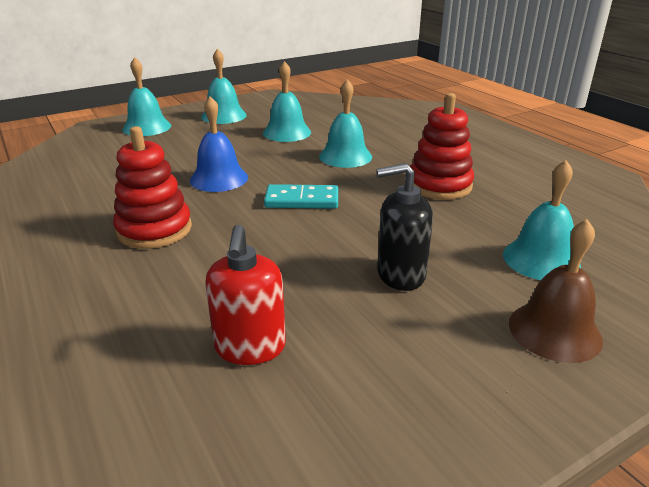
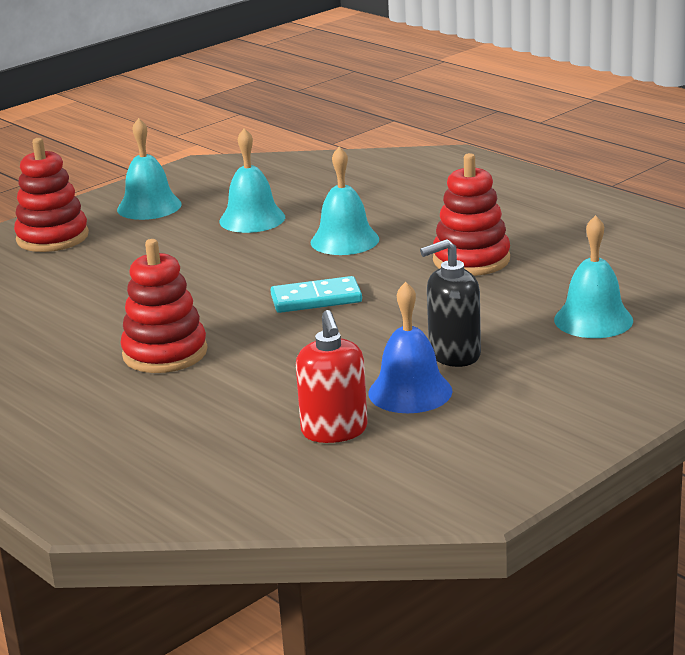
camera: 10 degrees left, 5 degrees down
(147, 127) = (52, 237): turquoise bell -> red stacking toy
(219, 178) = (200, 289): blue bell -> blue bell (410, 392)
(554, 331) = (609, 376): brown bell -> none

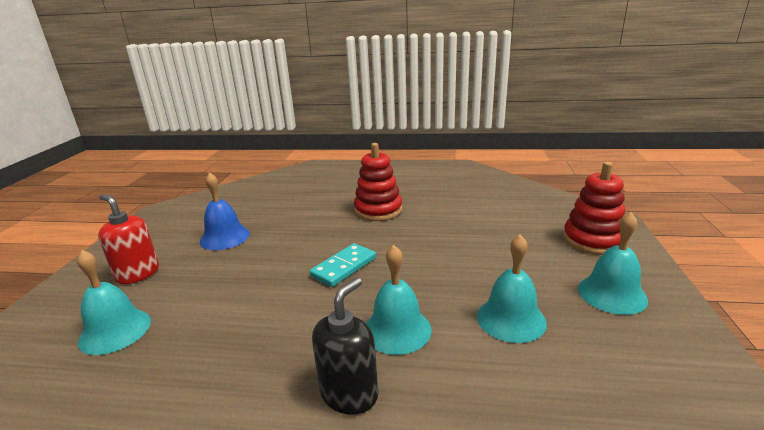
camera: 140 degrees right, 0 degrees up
(334, 431) = (248, 211): red soap dispenser -> red soap dispenser (138, 274)
(454, 354) = (213, 265): black soap dispenser -> black soap dispenser (349, 394)
(471, 260) = (258, 356): red stacking toy -> none

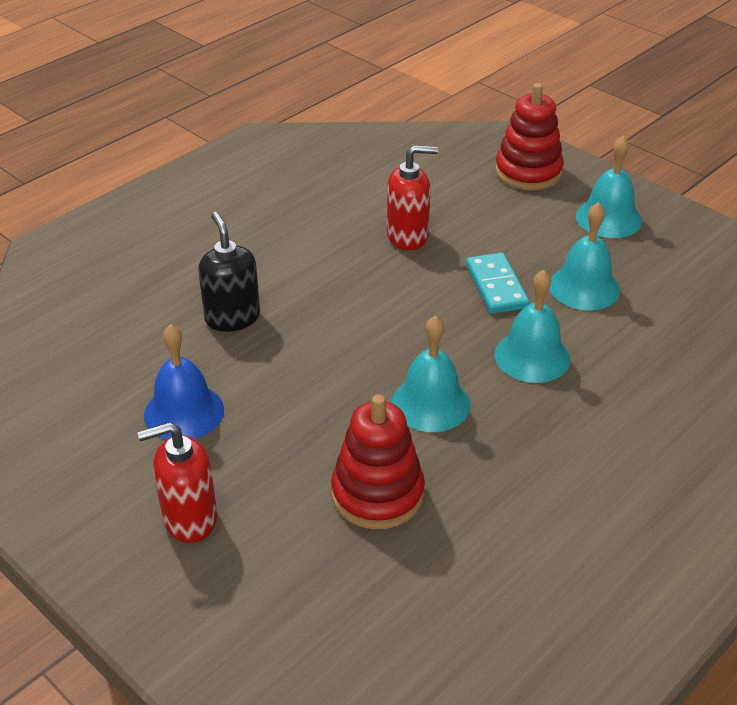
camera: 55 degrees left, 15 degrees up
(115, 331) = (318, 560): turquoise bell -> turquoise bell (430, 403)
(343, 267) = (387, 342): turquoise domino -> turquoise domino (496, 286)
(349, 394) = (586, 420): black soap dispenser -> black soap dispenser (232, 317)
(378, 210) = (286, 260): red stacking toy -> red stacking toy (377, 494)
(452, 231) = (408, 236): none -> red soap dispenser

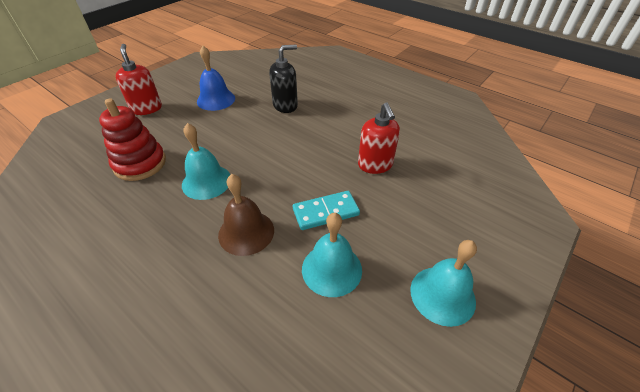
camera: 85 degrees right, 5 degrees up
(528, 172) = (492, 233): red stacking toy -> none
(532, 356) = (246, 232): turquoise bell -> brown bell

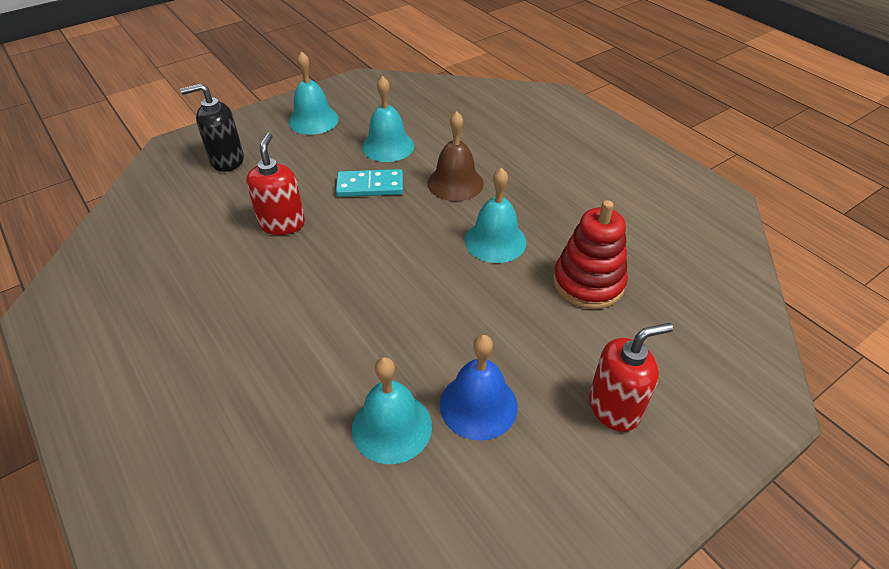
camera: 165 degrees left, 0 degrees up
(147, 108) = (614, 407): red soap dispenser -> red soap dispenser turned 105 degrees counterclockwise
(255, 88) = (392, 427): none -> turquoise bell
(285, 105) = (350, 357): black soap dispenser -> black soap dispenser (227, 160)

